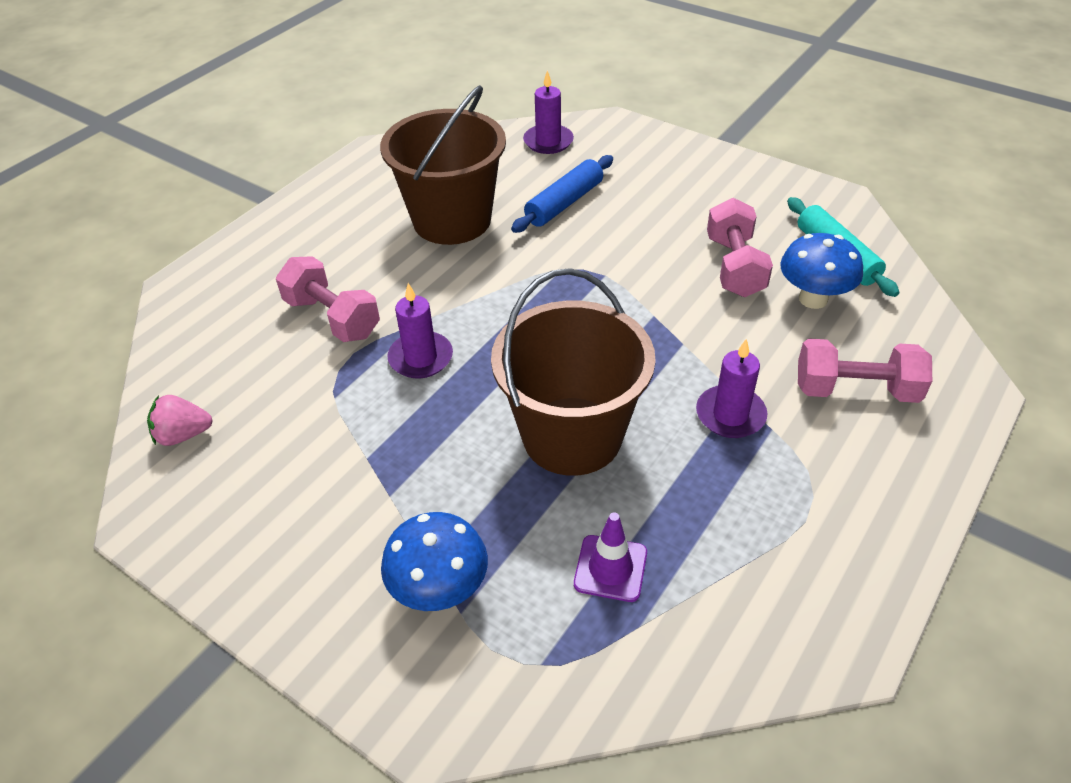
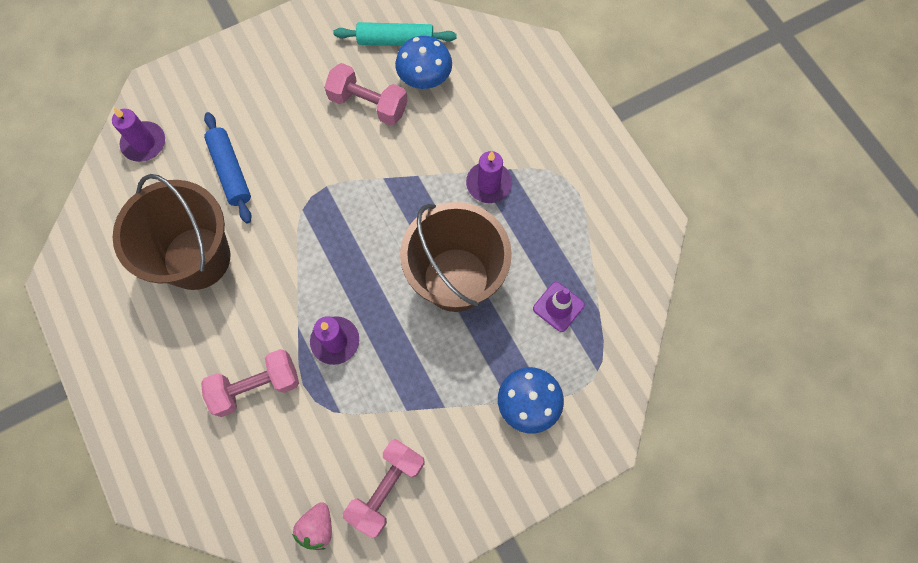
camera: 65 degrees left, 25 degrees up
(855, 390) = (508, 108): pink dumbbell -> pink dumbbell (386, 488)

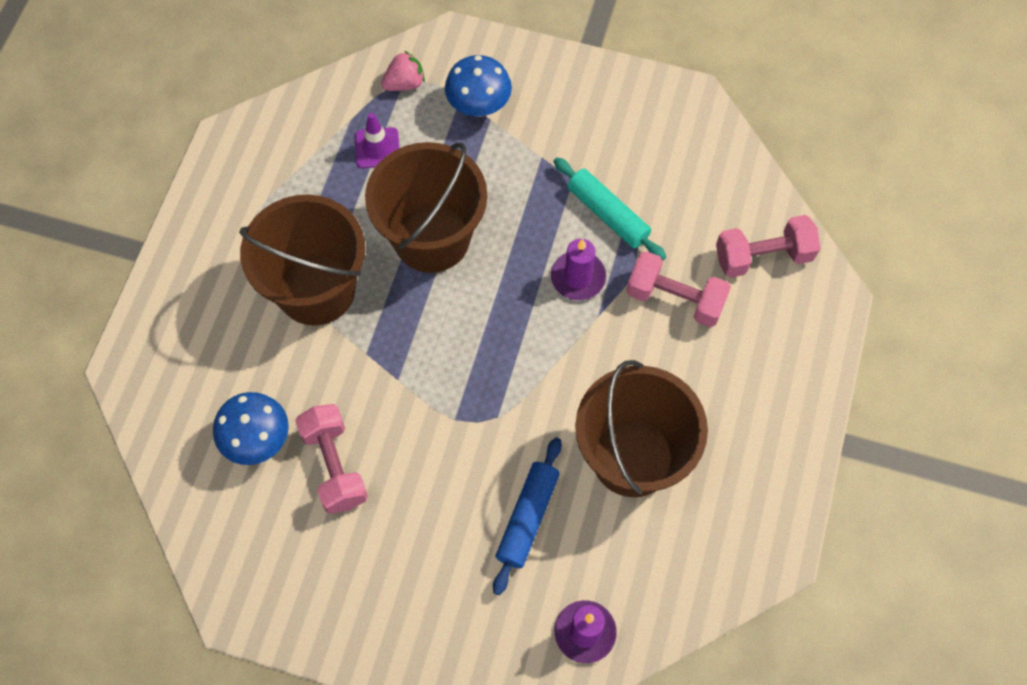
camera: 135 degrees left, 5 degrees down
(317, 527) = (716, 161): pink strawberry -> pink strawberry (404, 83)
(386, 488) = (640, 142): pink dumbbell -> pink dumbbell (763, 256)
(395, 41) = (237, 511): turquoise rolling pin -> turquoise rolling pin (607, 214)
(489, 184) = (316, 289): purple candle -> brown bucket

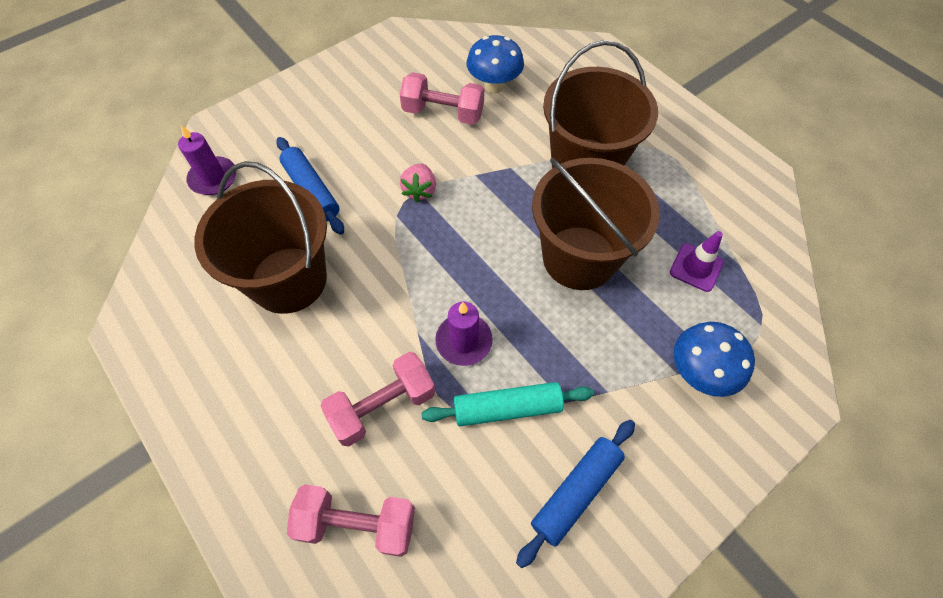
camera: 125 degrees right, 5 degrees down
(404, 83) = (760, 326): pink strawberry -> pink strawberry (420, 190)
(632, 139) = (575, 492): none -> blue rolling pin
(763, 256) = (357, 523): pink dumbbell -> pink dumbbell turned 75 degrees clockwise

